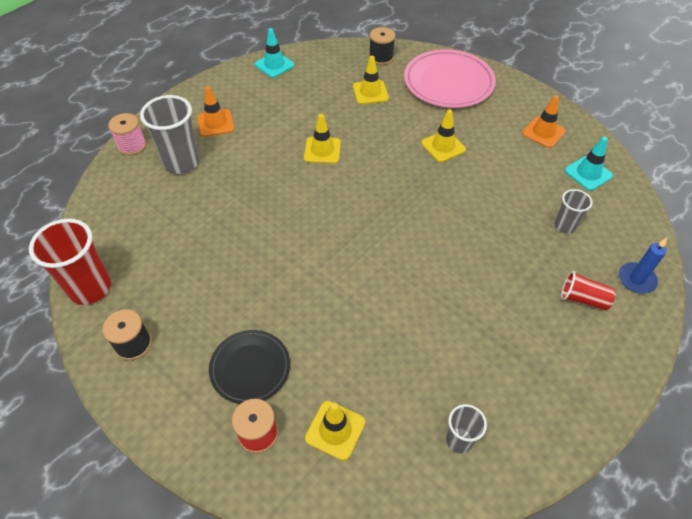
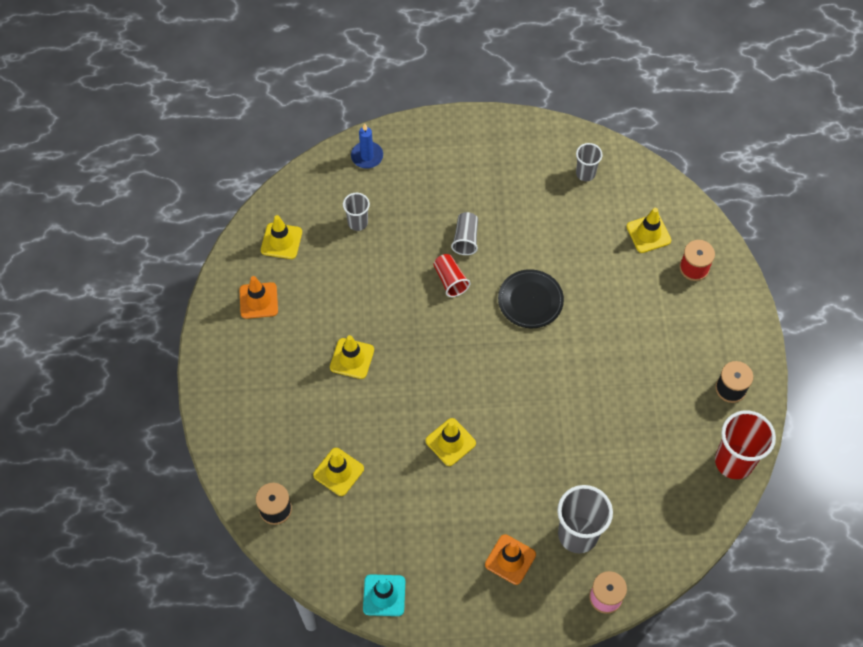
camera: 135 degrees left, 10 degrees up
(250, 368) = (667, 309): black plate -> black plate (530, 300)
(448, 82) = (258, 420): pink plate -> none
(478, 282) = (465, 239): none -> grey cup
(583, 299) = (416, 175): red cup -> red cup (450, 280)
(588, 173) = (281, 241): turquoise traffic cone -> yellow traffic cone

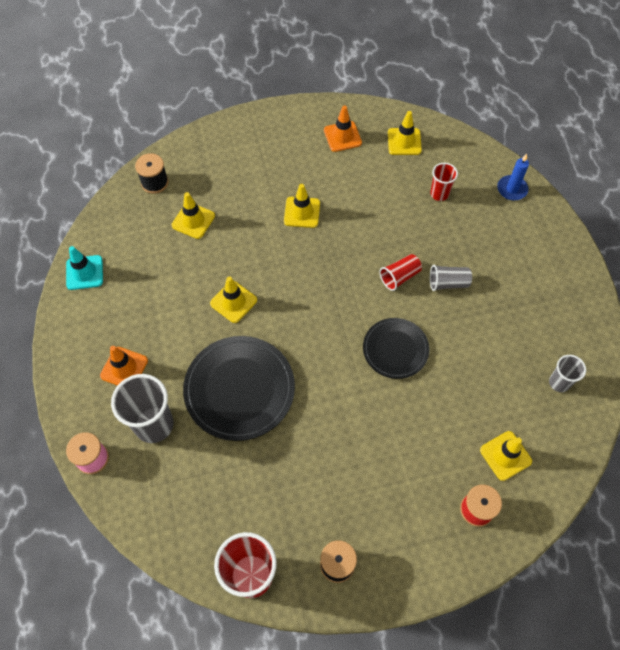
camera: 80 degrees right, 0 degrees up
(357, 223) = (439, 194): grey cup -> red cup
(551, 448) = (239, 389): none -> black plate

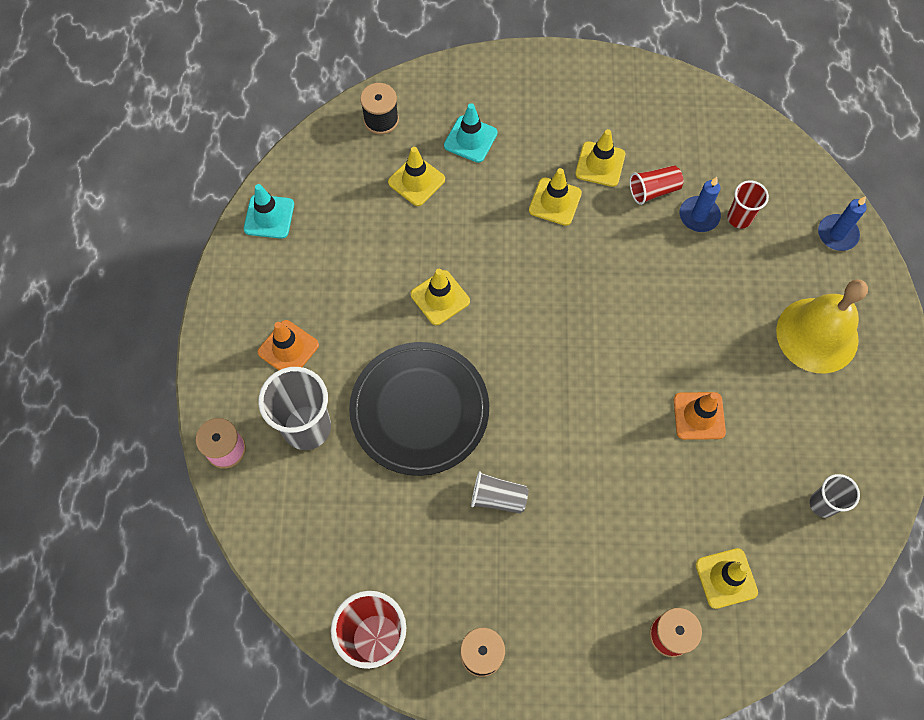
camera: 15 degrees right, 5 degrees up
(226, 182) = (470, 139): none -> turquoise traffic cone
(342, 136) = (634, 112): orange traffic cone -> orange traffic cone (699, 416)
(395, 349) = (625, 408): black plate -> none
(399, 277) = (656, 316): red cup -> red cup (653, 190)
(404, 142) = (713, 137): yellow traffic cone -> yellow traffic cone (600, 164)
(410, 198) = (699, 216): none -> blue candle
(448, 283) = (716, 339): grey cup -> grey cup (498, 497)
(519, 263) = (817, 335): none -> yellow bell

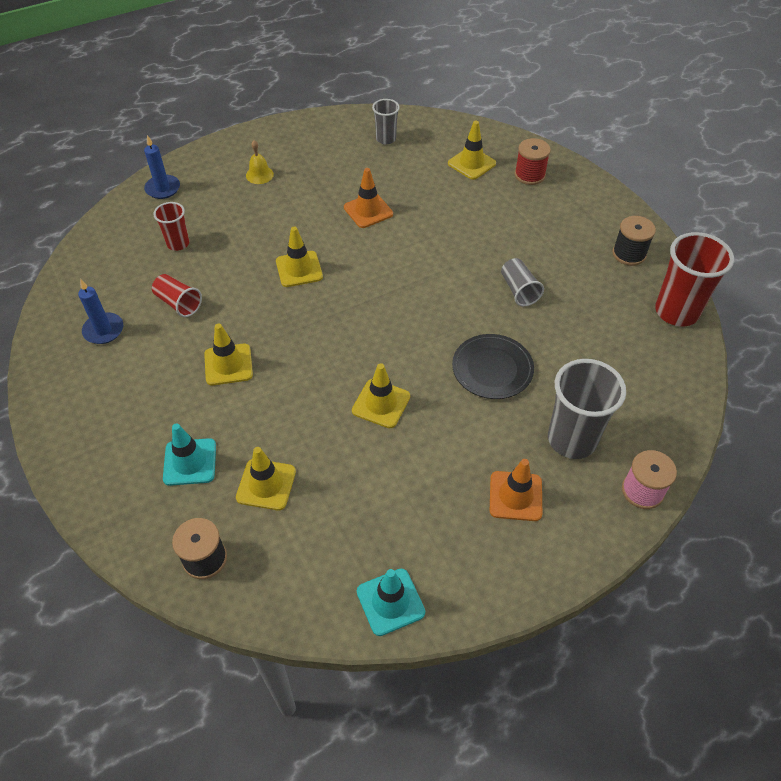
camera: 120 degrees left, 15 degrees down
(419, 410) = (492, 369): black plate -> black plate, size x0.61
(600, 164) = (168, 349): yellow traffic cone -> yellow traffic cone (299, 269)
(699, 216) = (189, 267): blue candle -> blue candle (103, 330)
(817, 335) = (259, 175): yellow bell -> yellow bell, size x0.42

